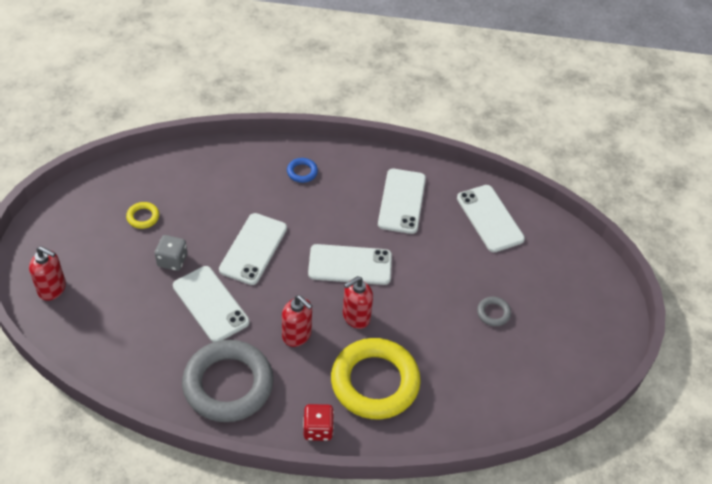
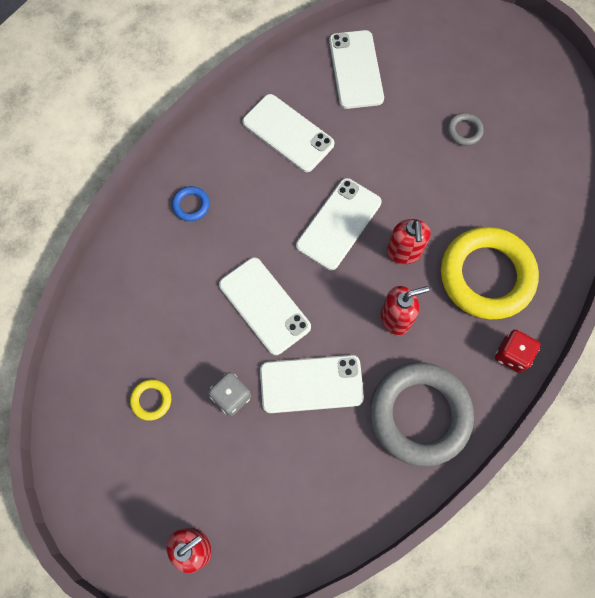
camera: 55 degrees left, 20 degrees up
(490, 218) = (355, 69): white phone -> white phone turned 75 degrees clockwise

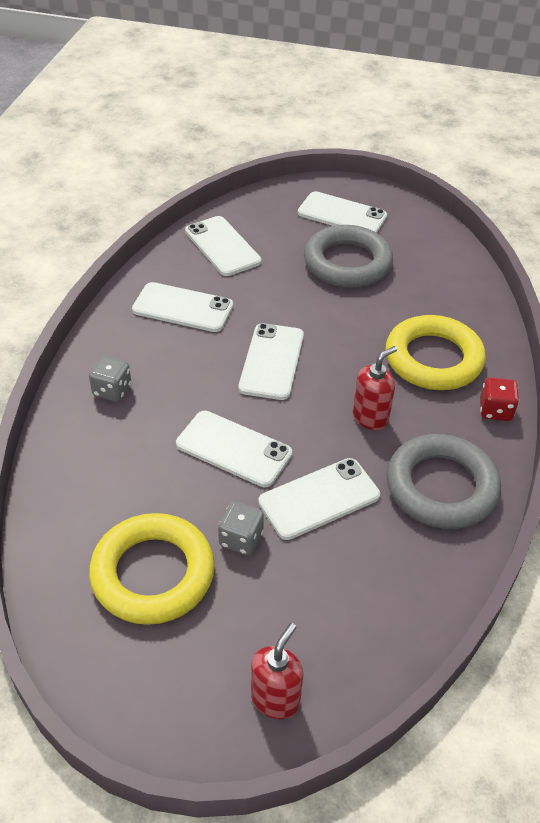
camera: 25 degrees left, 25 degrees down
(151, 400) = (153, 573): yellow ring -> yellow ring, size x2.47
(191, 205) = (112, 390): blue ring -> grey dice
(404, 252) = (347, 364): red soap dispenser -> none
(464, 131) = (347, 263): grey ring -> grey ring, size x2.47
(490, 66) = (342, 214): none -> white phone

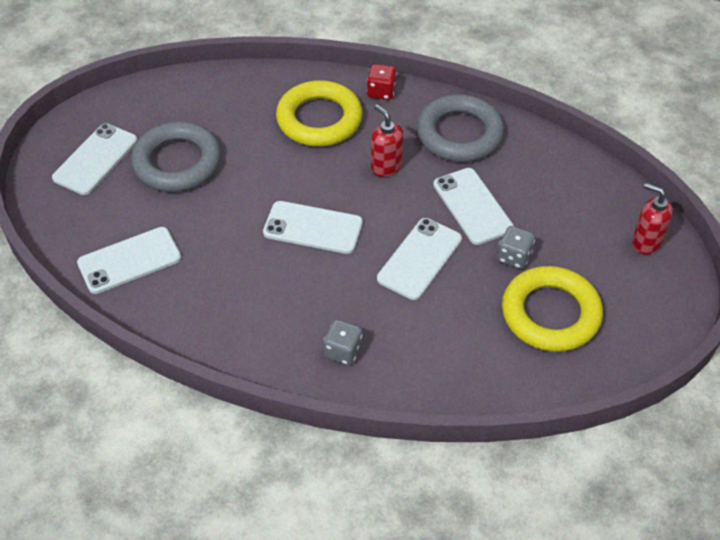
camera: 85 degrees left, 5 degrees up
(183, 308) = (227, 295): white phone -> none

